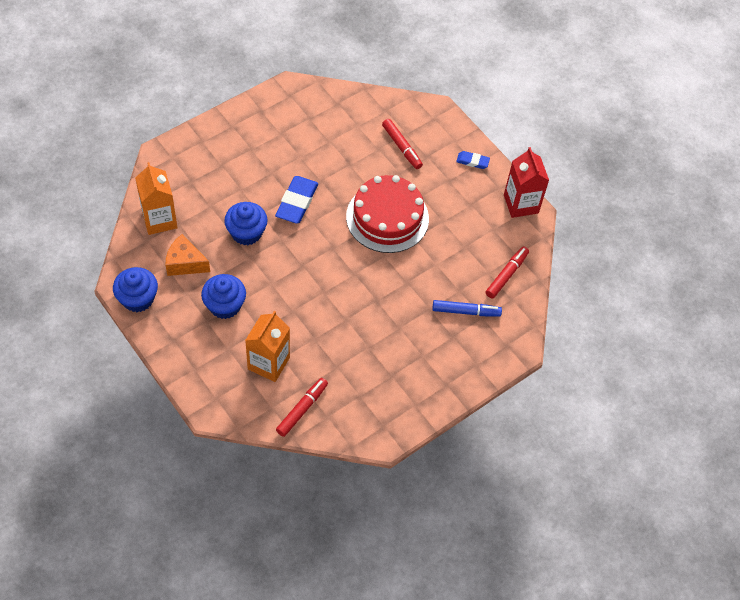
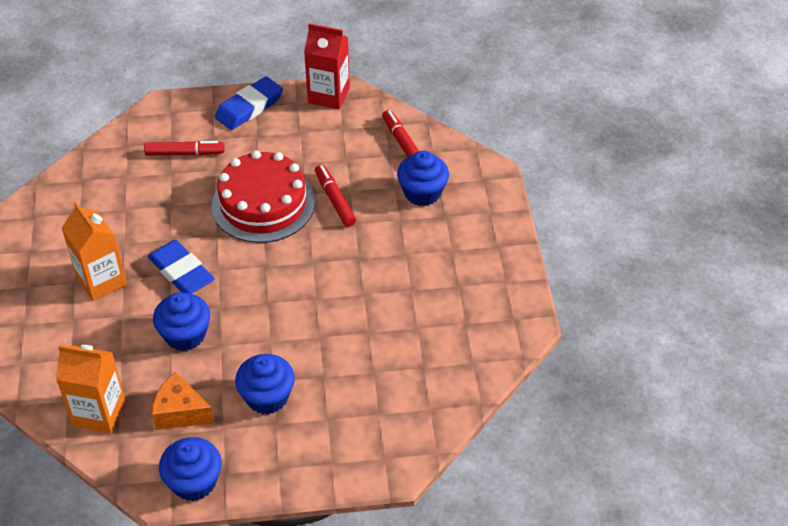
camera: 55 degrees left, 10 degrees down
(185, 263) = (180, 412): orange cheese -> orange cheese turned 60 degrees clockwise
(268, 363) = (371, 387): orange carton -> orange carton (101, 281)
(302, 409) = (449, 382): red marker -> red marker (335, 200)
(465, 311) = (422, 193): blue marker -> blue cupcake
(472, 161) = (249, 107): blue eraser -> blue eraser, size x1.83

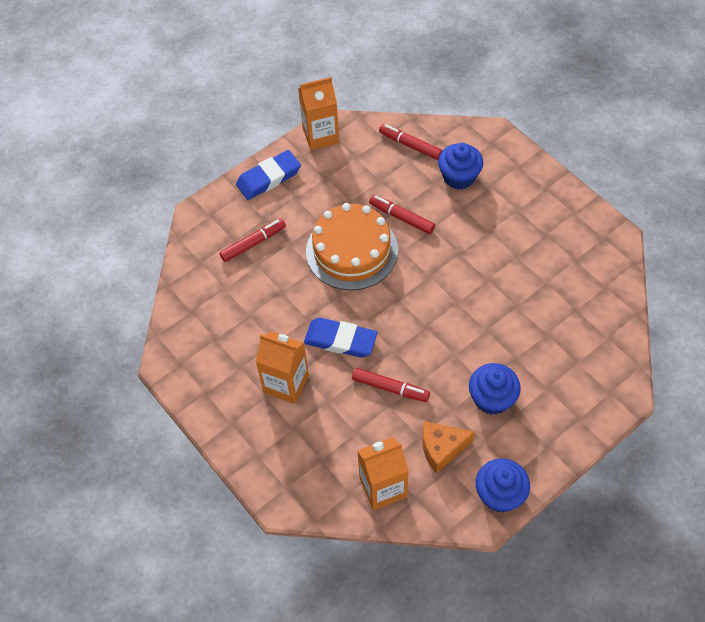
camera: 30 degrees left, 10 degrees up
(185, 335) = (390, 388): blue cupcake -> red marker
(249, 107) = (268, 178): blue eraser -> blue eraser turned 45 degrees clockwise
(263, 204) = (352, 251): red cake -> orange cake
(328, 95) = (321, 136): red carton -> orange carton

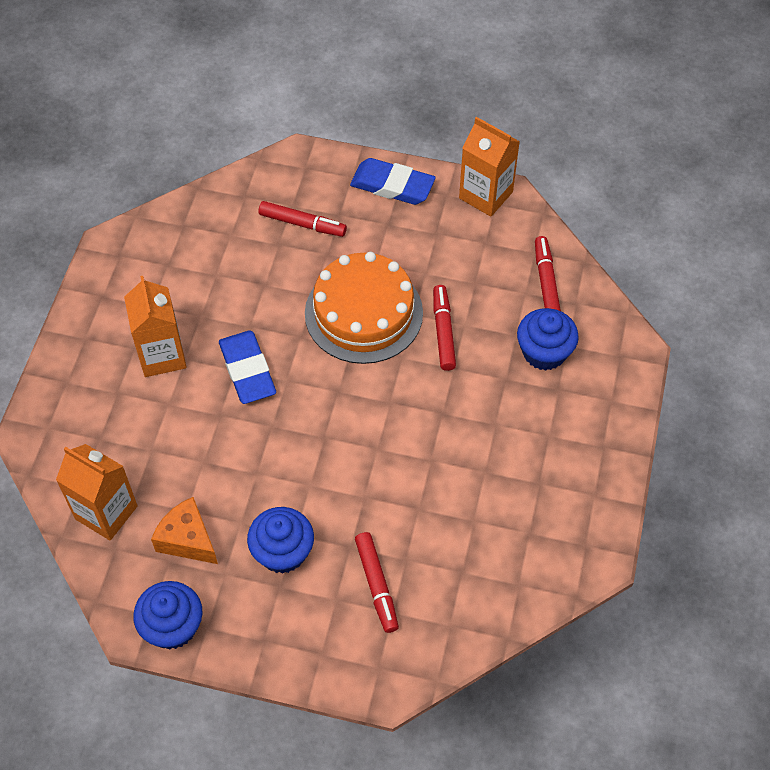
camera: 50 degrees right, 0 degrees up
(390, 388) = (225, 449): red marker -> red marker (376, 584)

